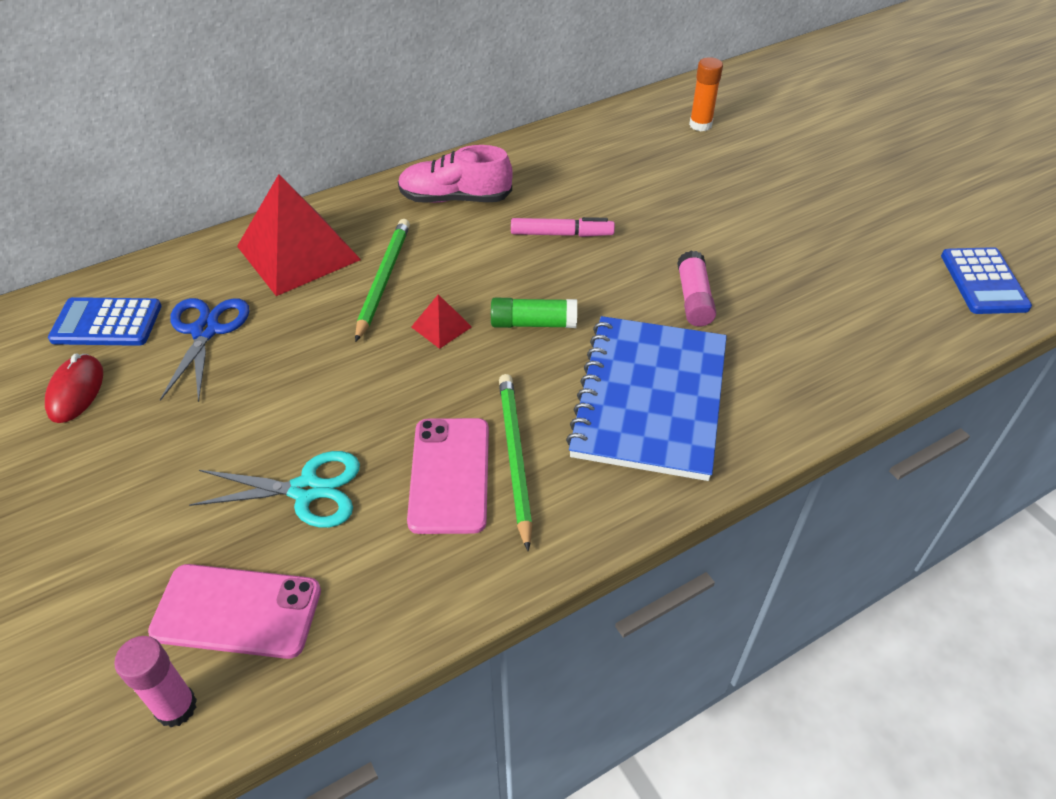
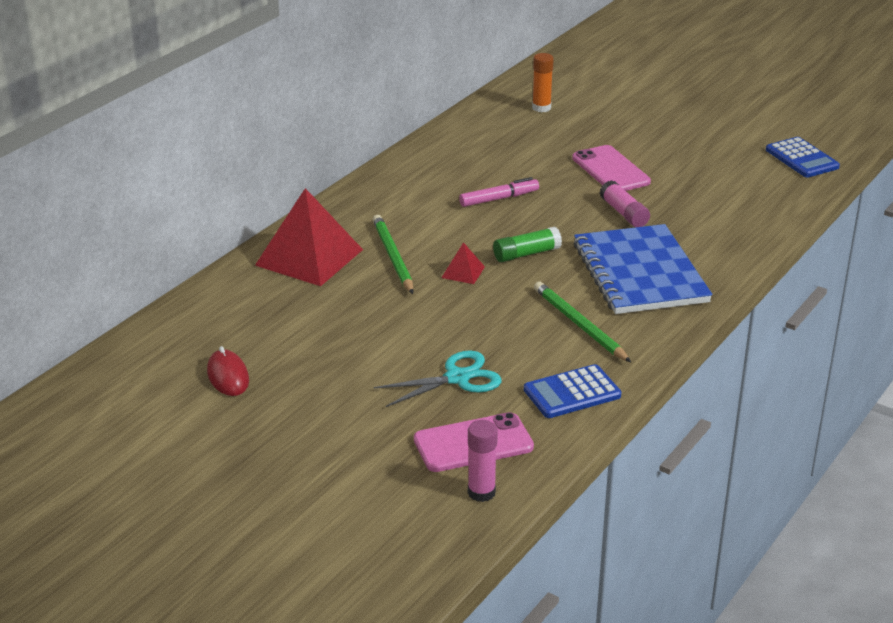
camera: 25 degrees left, 15 degrees down
(107, 323) = (204, 334): blue calculator -> blue calculator (572, 393)
(206, 331) = (289, 319): blue scissors -> none
(449, 475) = (545, 344): pink phone -> pink phone (610, 170)
(455, 198) = (397, 196): pink shoe -> none

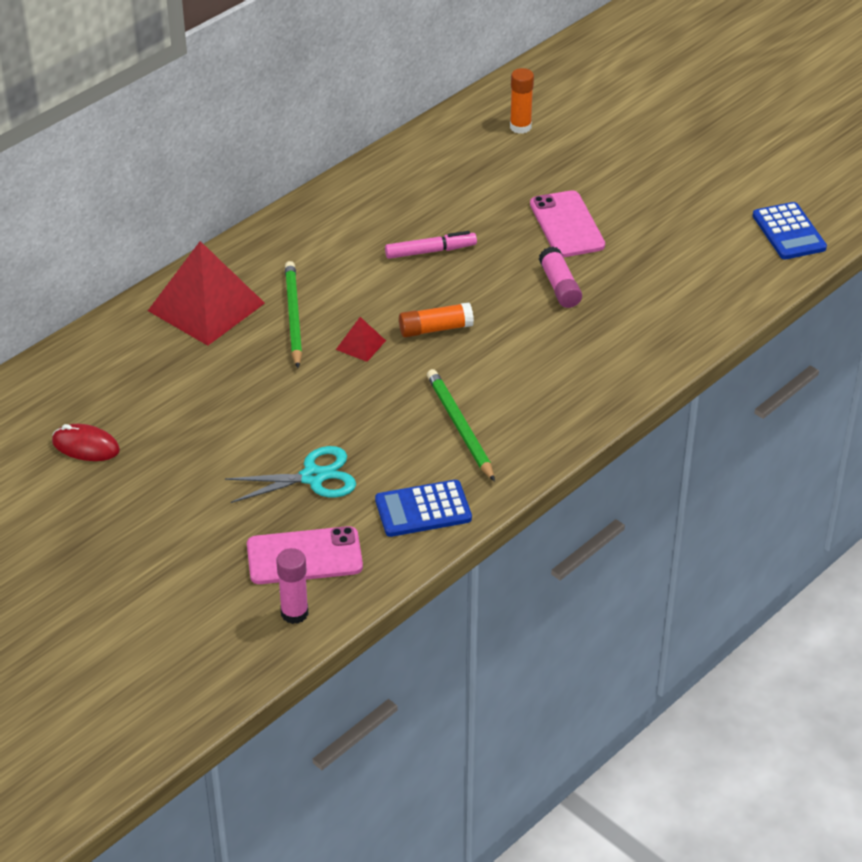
camera: 10 degrees right, 10 degrees up
(228, 376) = (86, 446): red mouse -> red mouse turned 60 degrees counterclockwise
(526, 254) = (435, 329): green glue stick -> orange glue stick
(639, 273) = (547, 368): blue notebook -> none

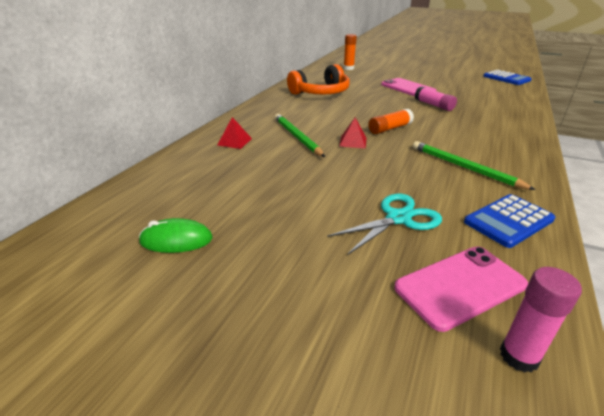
camera: 20 degrees left, 10 degrees down
(86, 446) = (176, 240): red mouse -> green mouse
(206, 307) = (234, 141): red pyramid -> red pyramid, size x0.44
(405, 206) = (321, 93): none -> orange headphones
(430, 251) = (351, 104): pink marker -> none

